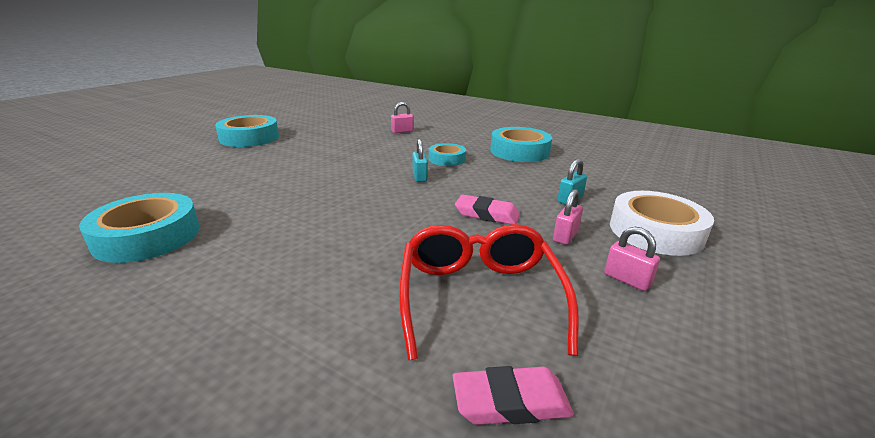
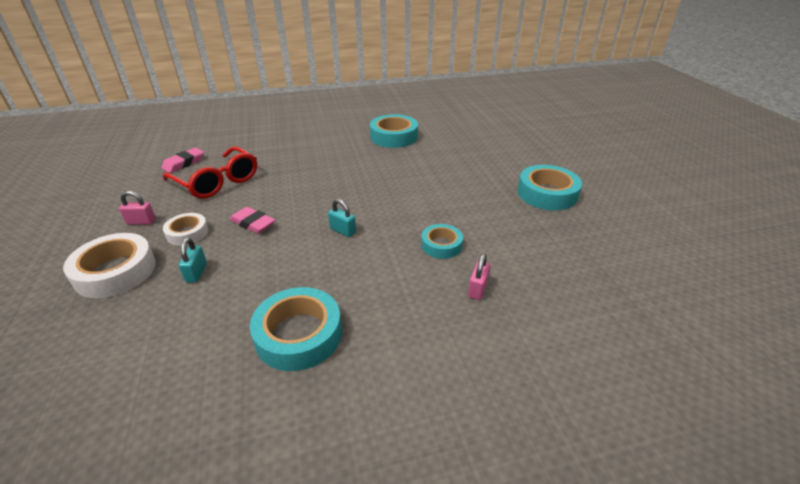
camera: 135 degrees right, 10 degrees up
(447, 159) = (355, 266): turquoise tape -> turquoise tape (441, 245)
(487, 214) = (253, 223): pink eraser -> pink eraser turned 60 degrees clockwise
(565, 236) = (187, 233): pink padlock -> white tape

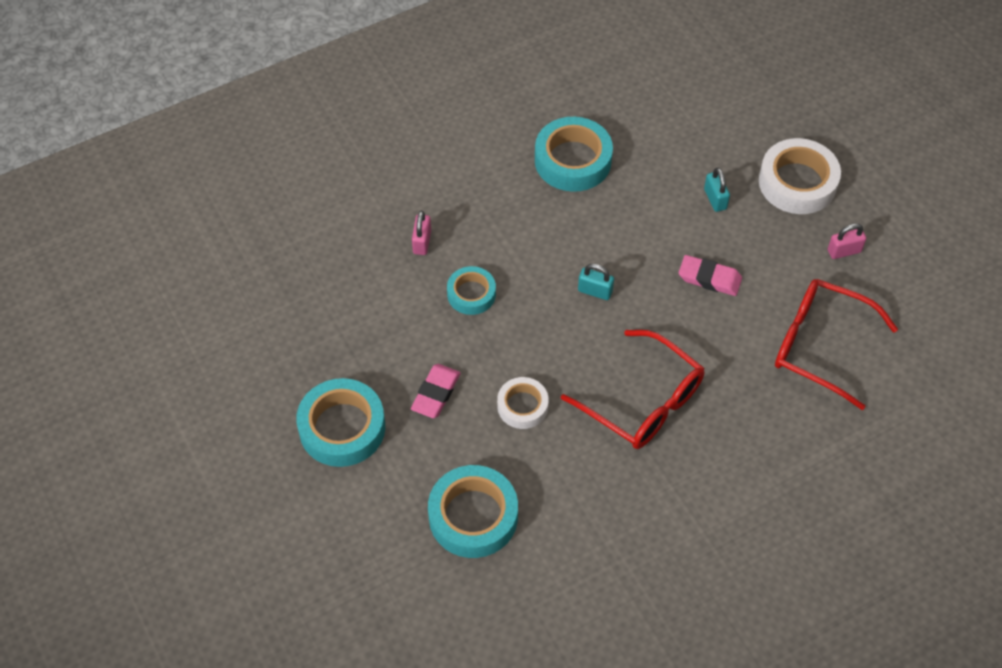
camera: 165 degrees right, 20 degrees up
(184, 163) = (909, 378): pink eraser -> pink eraser (436, 393)
(187, 233) = (773, 247): white tape -> white tape (522, 406)
(346, 176) = (643, 401): none -> red glasses
(394, 136) = (617, 546): turquoise tape -> turquoise tape (473, 516)

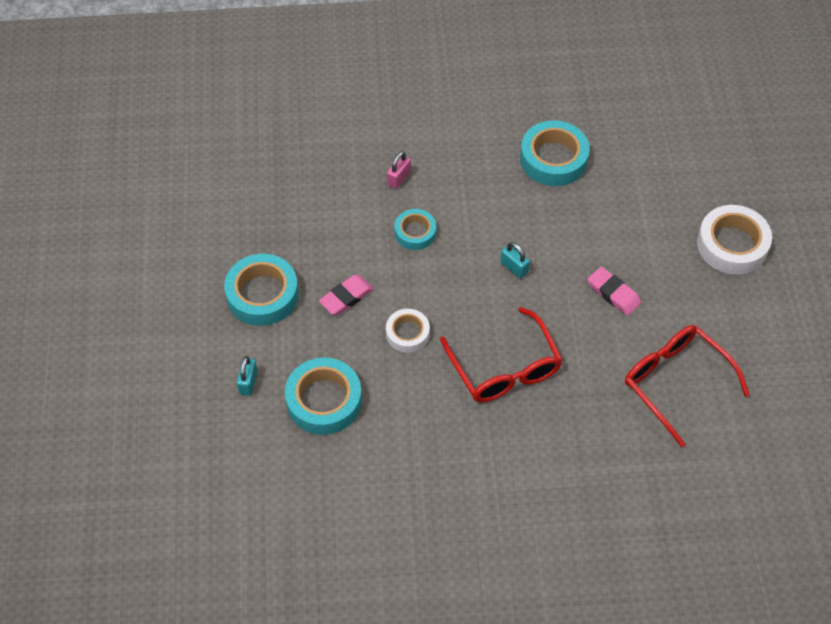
camera: 25 degrees right, 0 degrees up
(715, 199) = (654, 232): turquoise padlock -> turquoise padlock (248, 382)
(844, 251) = (740, 315): pink padlock -> none

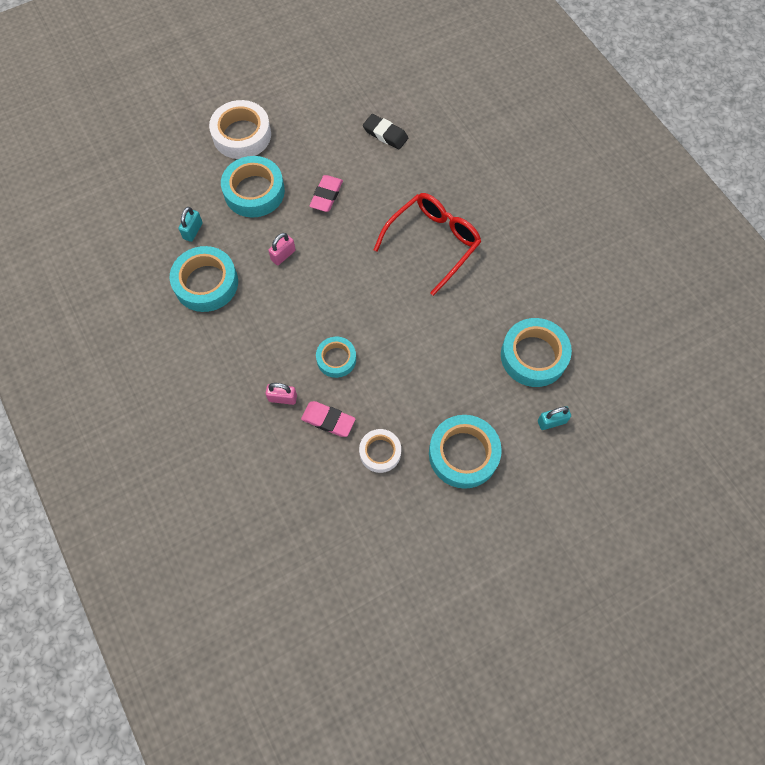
camera: 115 degrees left, 10 degrees up
(346, 297) = (430, 384): pink eraser -> pink eraser (328, 420)
(407, 333) = (439, 322): white tape -> white tape (380, 452)
(514, 267) = (336, 271): turquoise padlock -> turquoise padlock (193, 231)
(555, 230) = (283, 255): none -> pink padlock
(648, 231) = (254, 191): none -> turquoise tape
(676, 382) = (385, 134): red glasses -> black eraser

